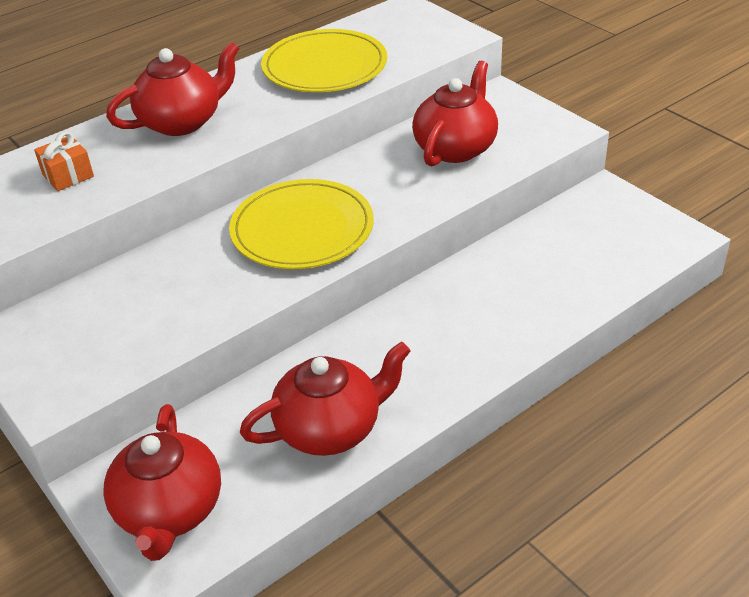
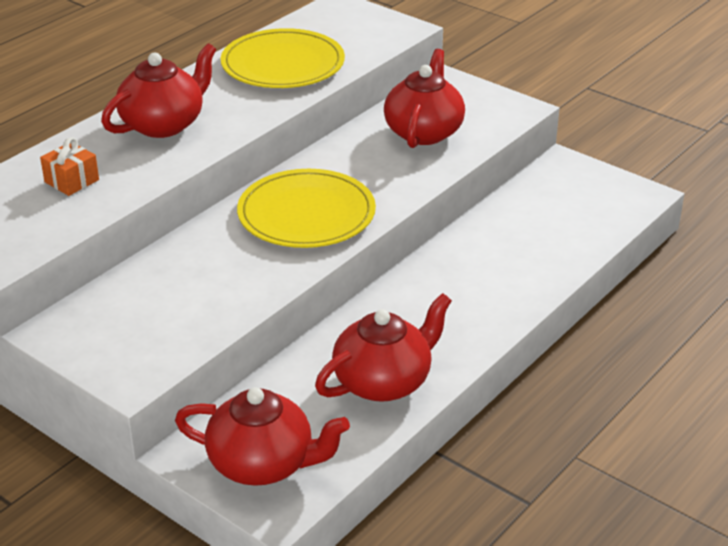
camera: 15 degrees left, 5 degrees down
(169, 510) = (263, 464): red teapot -> red teapot turned 60 degrees counterclockwise

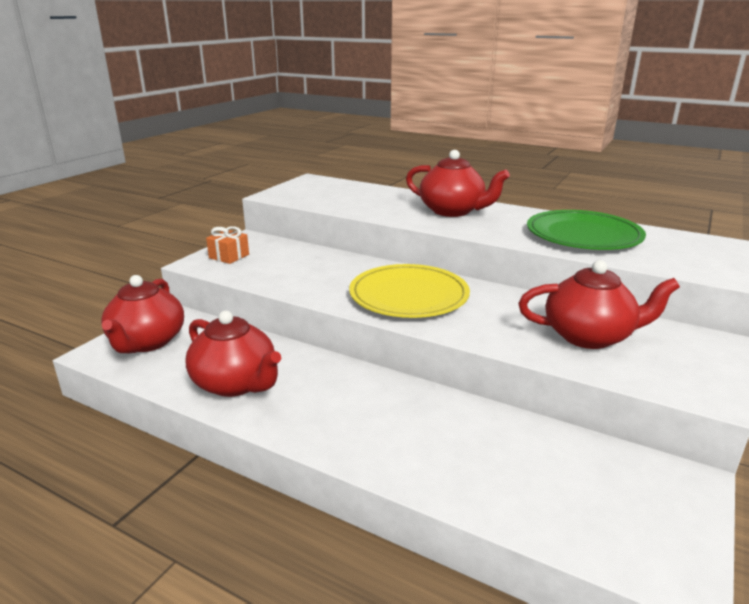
camera: 80 degrees right, 10 degrees down
(72, 181) = (366, 199): orange gift -> orange gift (229, 256)
(283, 64) = (583, 235): yellow plate -> green plate

